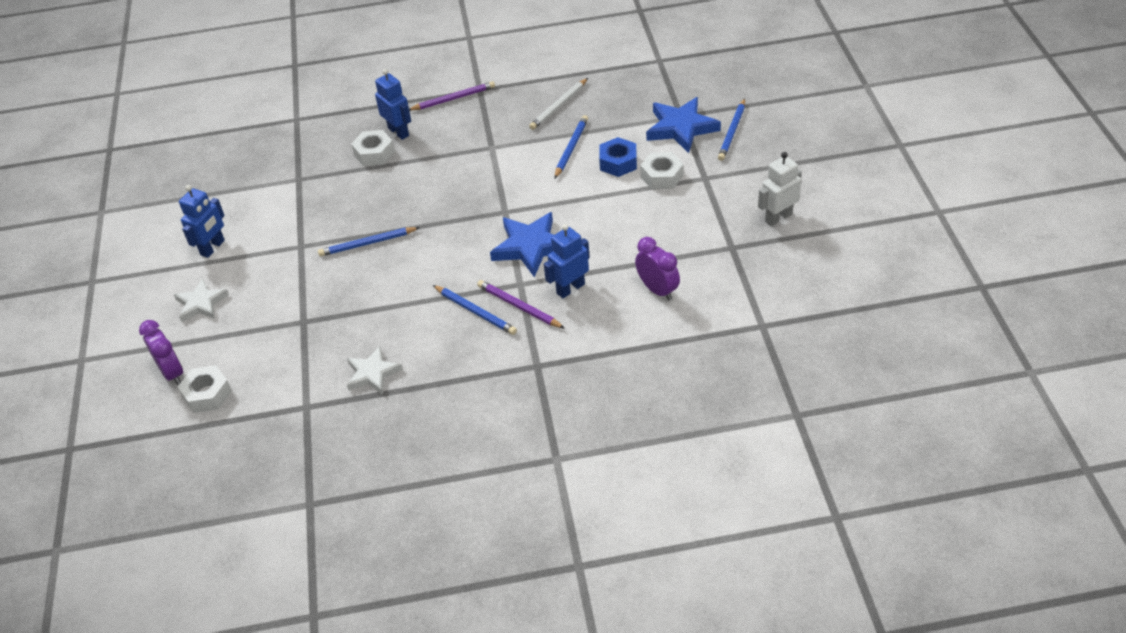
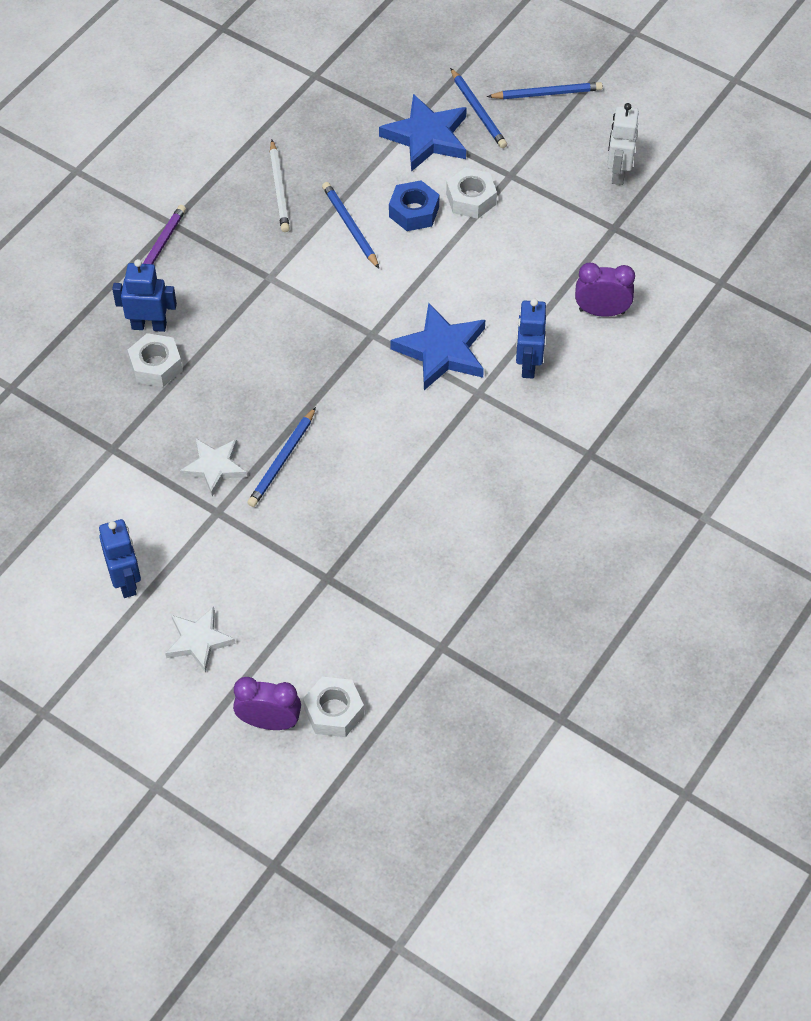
camera: 50 degrees left, 10 degrees up
(372, 373) = (459, 572): white star -> white star (214, 467)
(475, 311) = (473, 447): blue pencil -> blue pencil (546, 94)
(519, 306) = (505, 414): purple pencil -> none

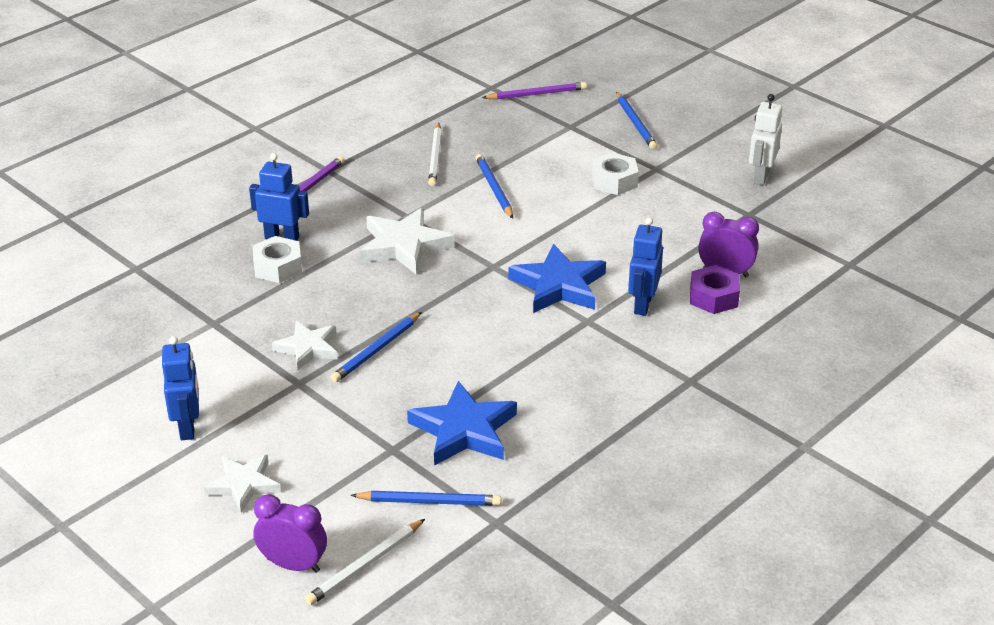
camera: 10 degrees right, 20 degrees down
(276, 319) = (404, 246): none -> white star
(334, 711) = (365, 565): white nut -> white pencil
(365, 80) = (536, 94): none -> purple pencil
(414, 212) = (557, 184): blue nut -> none
(427, 137) = (583, 136): blue star -> blue star (464, 430)
(546, 94) = (702, 118): blue pencil -> blue pencil (429, 502)
(595, 344) = (713, 297): none -> purple nut

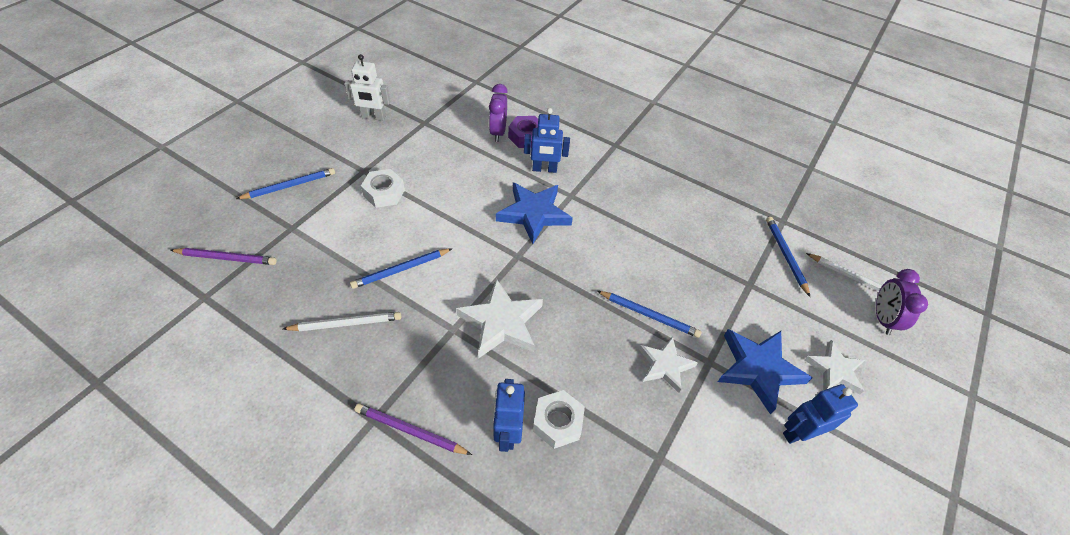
camera: 105 degrees left, 15 degrees up
(464, 430) = (712, 247): blue star -> blue star (758, 369)
(536, 94) = (226, 258): purple pencil -> purple pencil turned 120 degrees clockwise

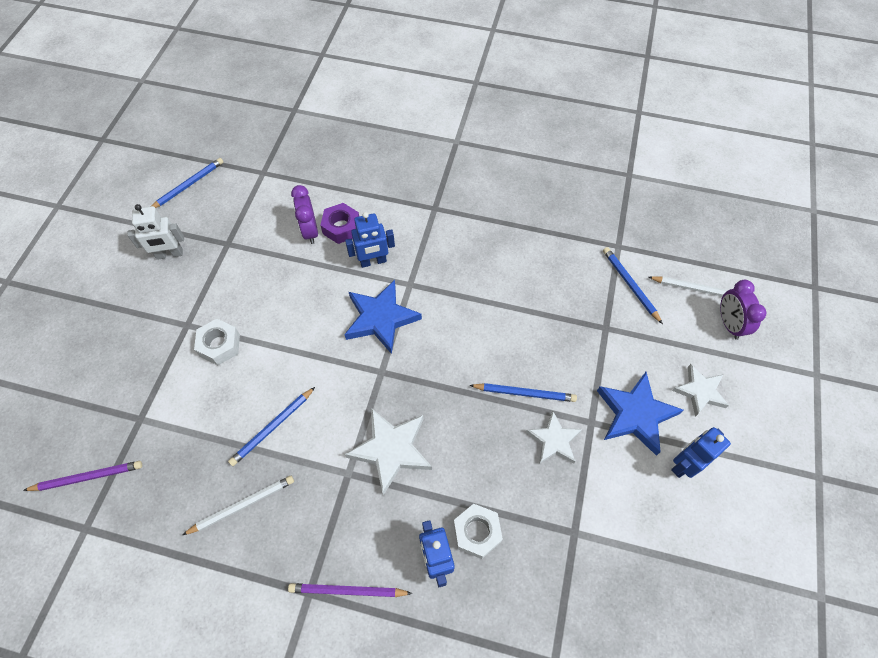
camera: 15 degrees left, 10 degrees up
(289, 186) = (115, 370): blue pencil -> blue pencil (188, 185)

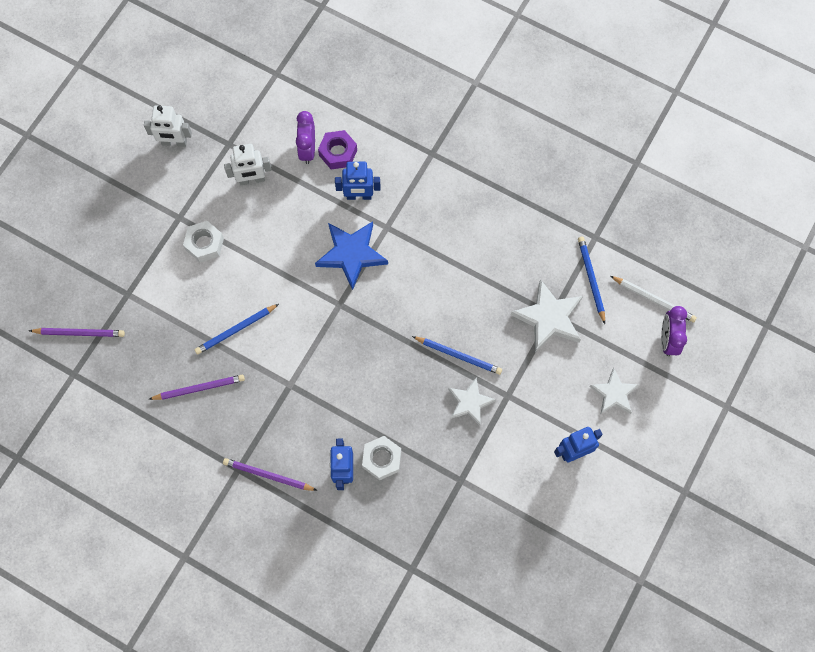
camera: 15 degrees right, 10 degrees up
(188, 185) = (202, 71): blue pencil -> none
(242, 505) = (199, 388): white pencil -> purple pencil
(258, 271) = (252, 180): none -> white robot
(391, 450) = (330, 375): white star -> white star (549, 318)
(635, 414) = (548, 399): blue star -> none

